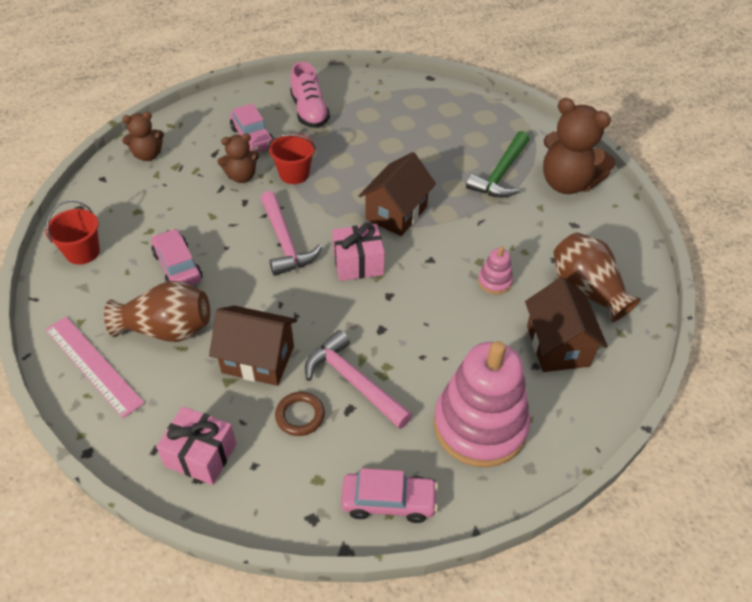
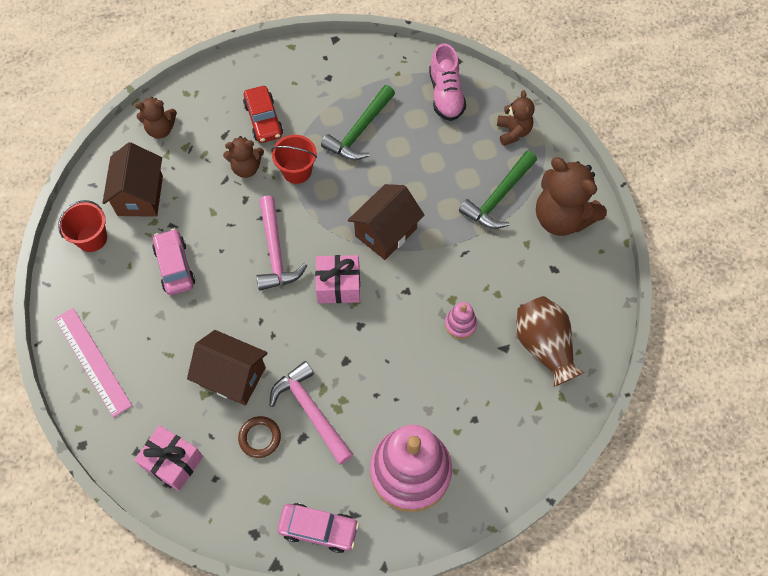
camera: 10 degrees right, 15 degrees up
(167, 329) = (158, 333): brown vase -> none
(252, 138) = (263, 120): pink car -> red car
(309, 112) = (325, 92): pink shoe -> pink shoe (446, 95)
(350, 137) = (360, 131): none -> green hammer
(499, 124) = (513, 132): none -> brown teddy bear
(558, 345) = (500, 402): brown house -> brown house (140, 195)

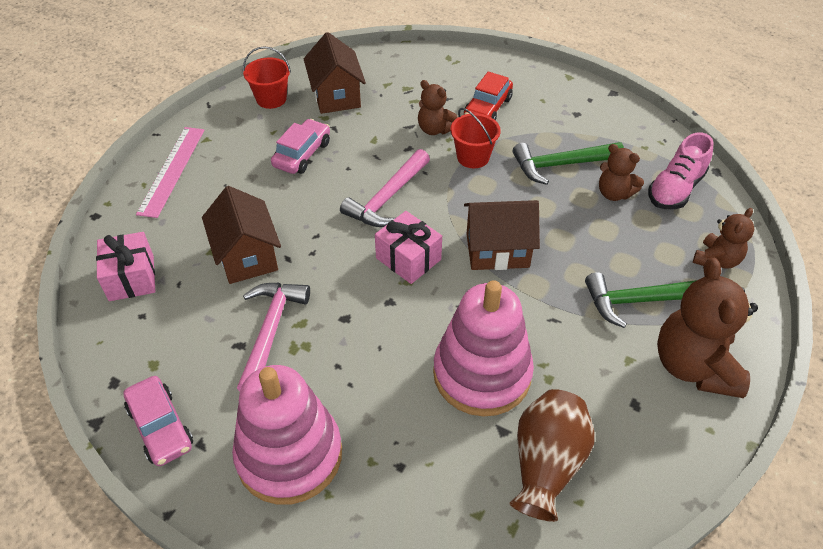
camera: 45 degrees right, 15 degrees down
(140, 195) = (336, 96): brown house -> brown house turned 60 degrees counterclockwise
(161, 129) = (402, 67): brown teddy bear -> brown teddy bear (614, 193)
(260, 438) = (209, 316): brown ring -> none
(460, 324) = (482, 374): pink stacking toy -> pink stacking toy, size x2.36

